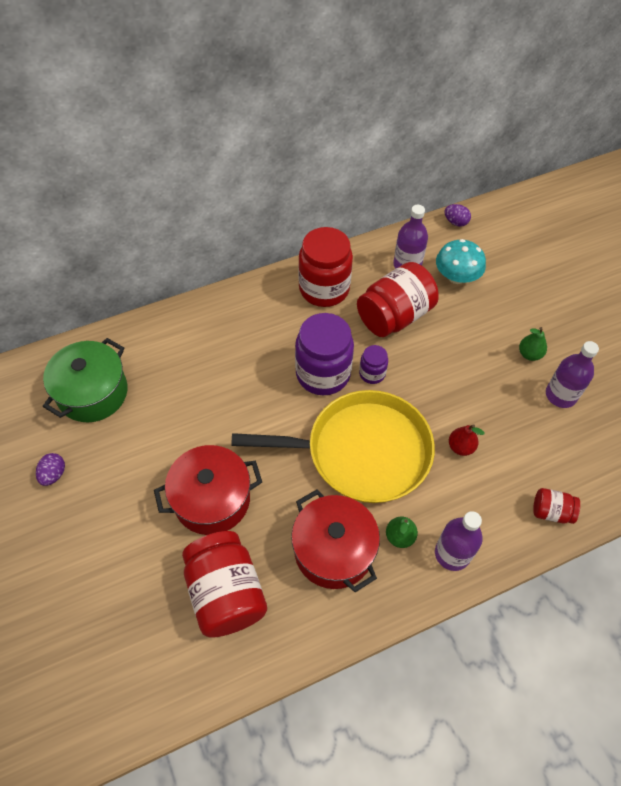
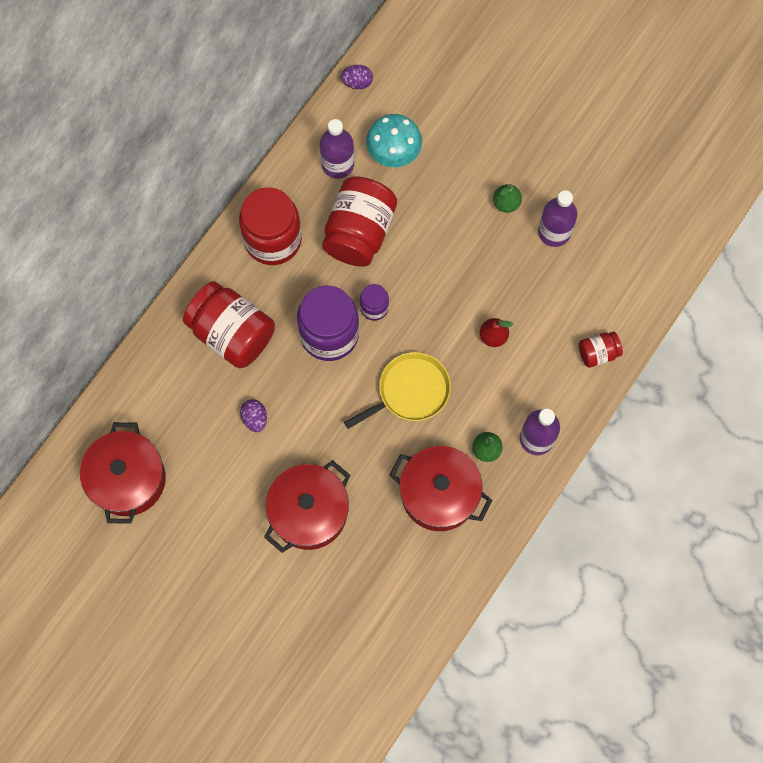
camera: 30 degrees left, 15 degrees up
(54, 474) = (153, 574): purple egg -> purple egg (255, 418)
(93, 393) = (128, 479): green pot -> red pot
(226, 593) = (374, 582): red jar -> red jar (232, 334)
(361, 451) = (410, 391): yellow pan -> yellow pan, size x0.57

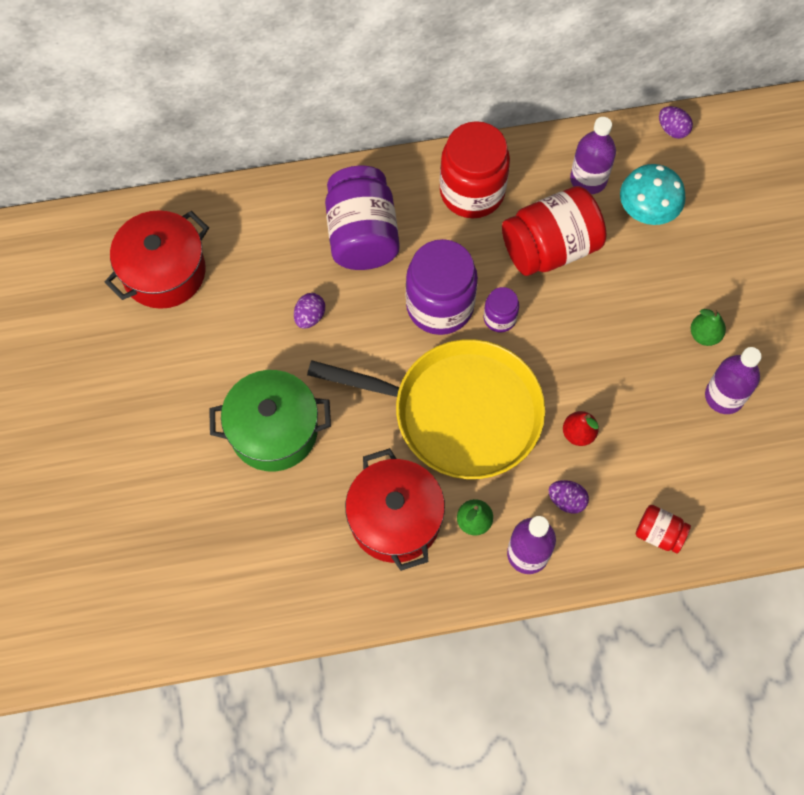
camera: 45 degrees right, 5 degrees down
(232, 334) = (362, 235): red jar -> purple jar
(309, 512) = (273, 430): red pot -> green pot
(410, 391) = (459, 412): yellow pan -> yellow pan, size x1.75
(527, 384) = (566, 500): none -> purple egg

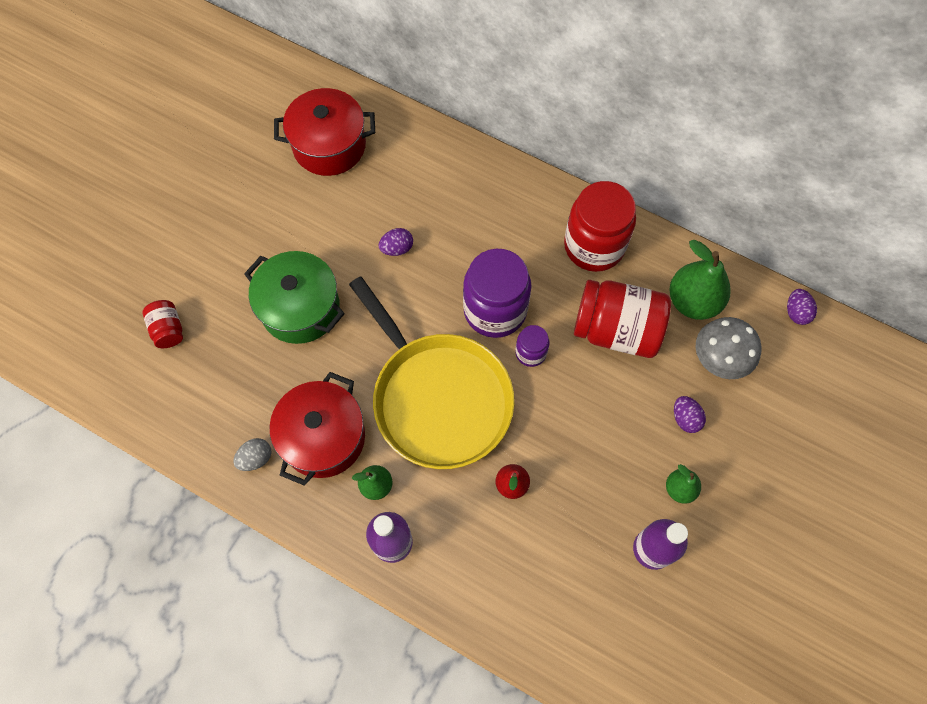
camera: 40 degrees right, 0 degrees up
(355, 582) = (256, 458): none -> grey egg
(362, 235) = (485, 219): purple jar -> none
(566, 500) = (457, 527): purple egg -> purple egg (685, 418)
(588, 179) = (693, 301): purple bottle -> green pear
(647, 209) = (720, 358): turquoise mushroom -> grey mushroom
(659, 533) = (504, 611): red jar -> red jar (168, 330)

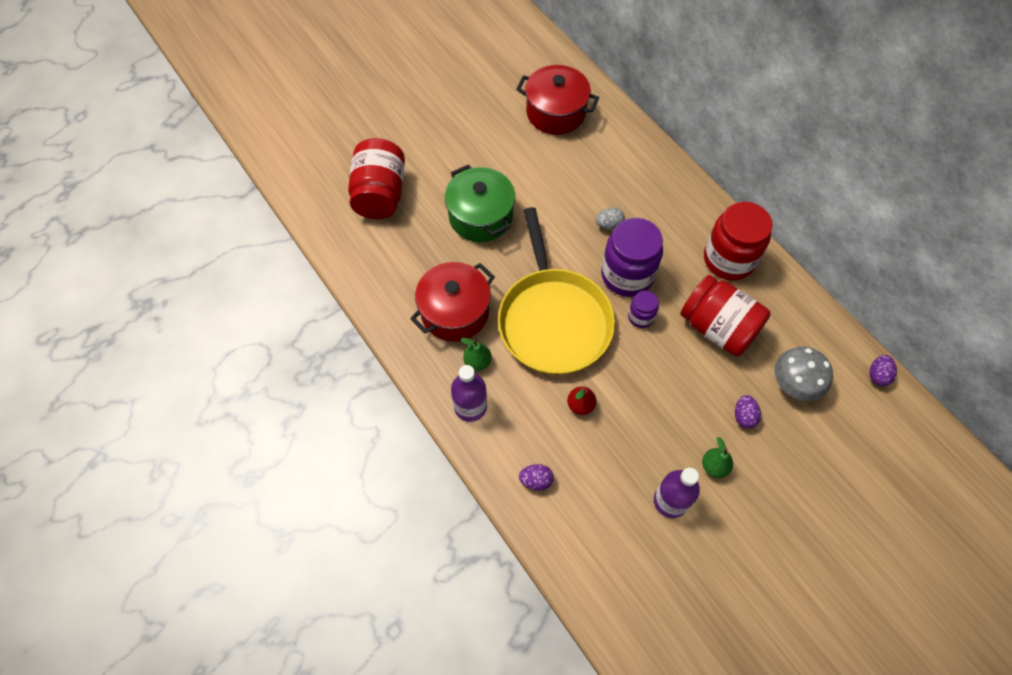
camera: 25 degrees right, 5 degrees down
(168, 330) = (380, 194): red jar -> red jar, size x2.05
(256, 458) = (399, 306): grey egg -> grey egg (609, 225)
(397, 248) = (572, 202): purple egg -> purple egg (536, 480)
(693, 301) = (792, 332): green pear -> none

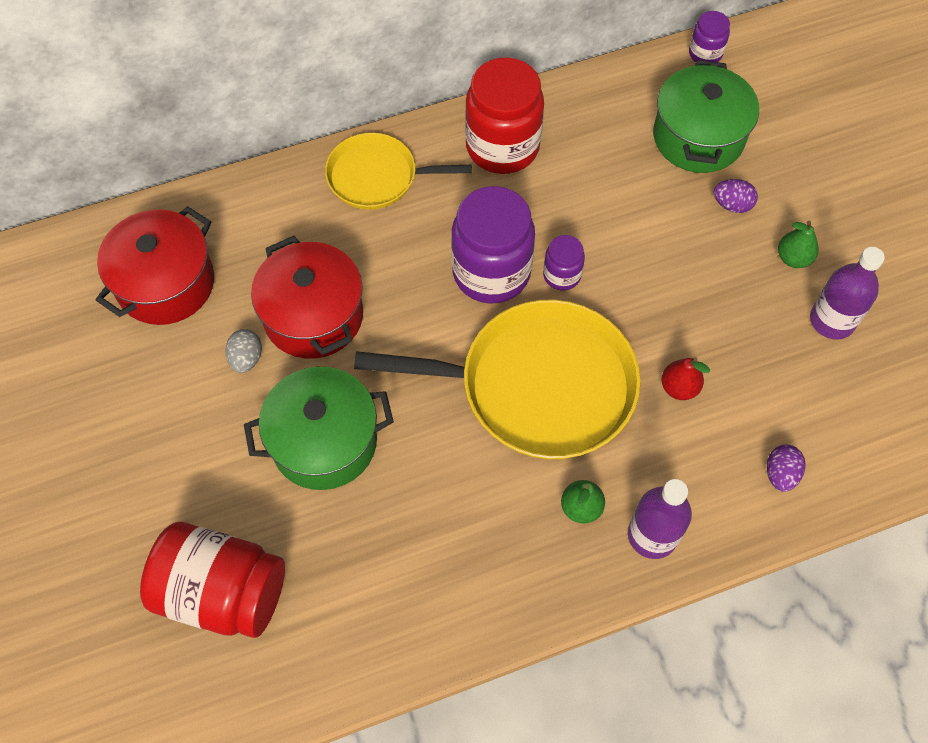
camera: 75 degrees left, 0 degrees up
(455, 312) = (487, 521): red pot -> red pot (313, 316)
(609, 225) = (400, 271): grey egg -> grey egg (246, 358)
(673, 195) = (377, 177): none -> yellow pan
(718, 328) = (601, 192): red jar -> none
(795, 383) = (698, 137): grey mushroom -> green pot
(877, 375) = (705, 53): purple egg -> purple jar

